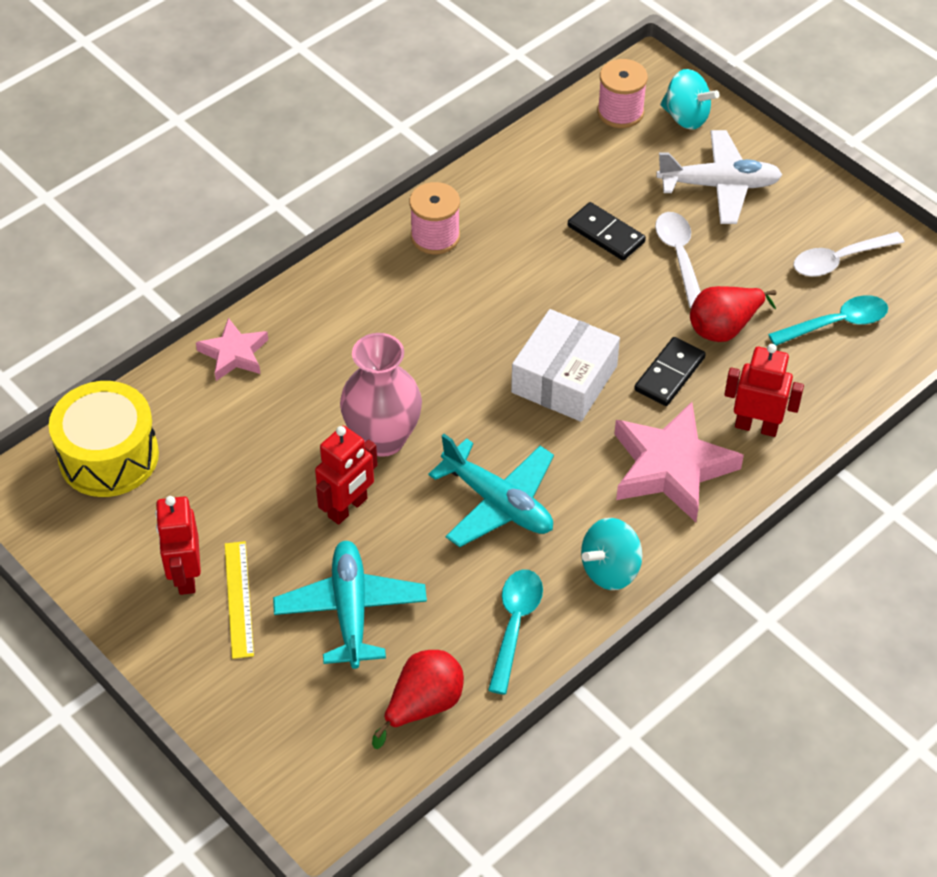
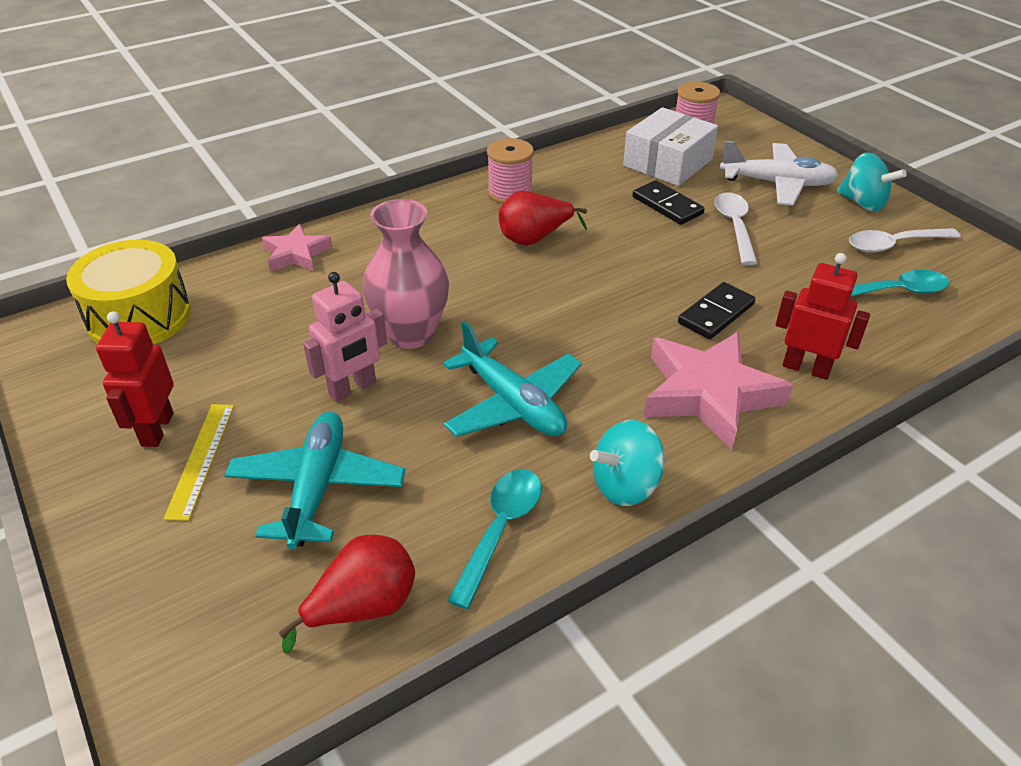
camera: 10 degrees right, 10 degrees down
(348, 508) = (353, 389): red robot -> pink robot
(564, 379) = (607, 306): white box -> white box (667, 162)
(686, 117) = (750, 139): turquoise spinning top -> turquoise spinning top (863, 203)
(724, 328) = (776, 283): red pear -> red pear (534, 238)

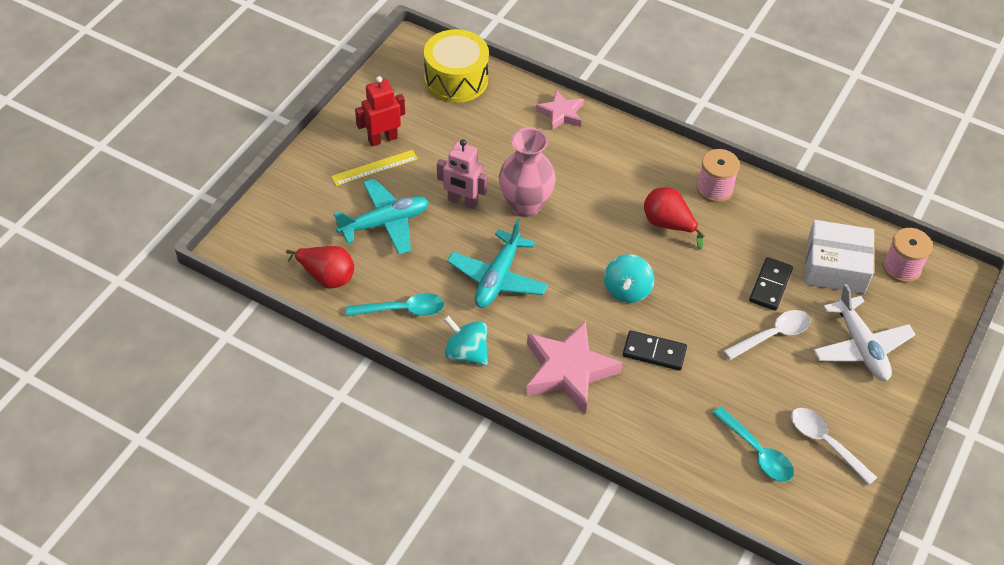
camera: 60 degrees right, 10 degrees up
(806, 368) = (629, 416): red robot -> none
(863, 203) = (875, 411): turquoise spinning top -> turquoise spinning top (627, 290)

